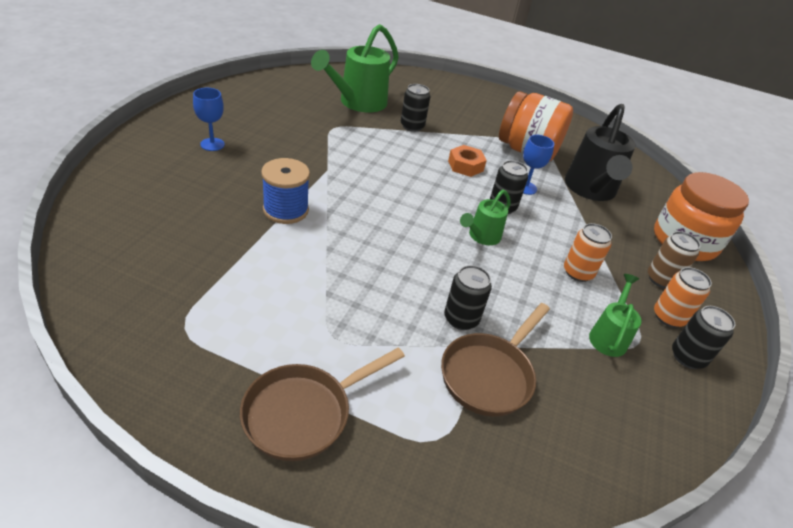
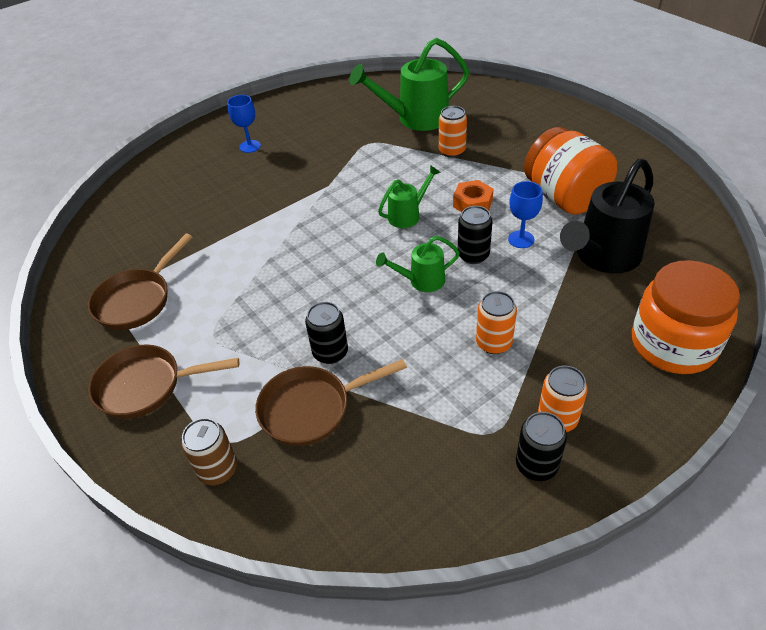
camera: 40 degrees right, 5 degrees up
(212, 325) = (137, 300): none -> brown pan
(286, 210) = (262, 217): blue spool -> none
(412, 126) = (452, 151): black can -> orange can
(609, 336) = (464, 415): green watering can -> green watering can (408, 215)
(661, 279) = (591, 377): brown can -> brown can (218, 469)

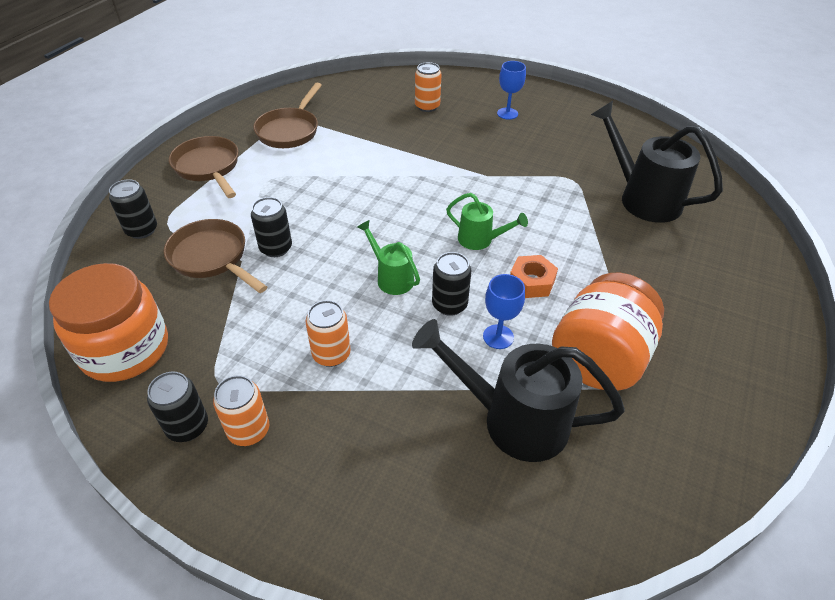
camera: 60 degrees right, 0 degrees up
(137, 300) = (290, 130): brown pan -> brown pan turned 75 degrees counterclockwise
(218, 469) = (142, 230): brown can -> black can
(415, 119) = (642, 198): green watering can -> black watering can
(452, 151) = (609, 241): orange can -> orange can (427, 106)
(673, 344) = (397, 522): orange jar -> orange jar (125, 349)

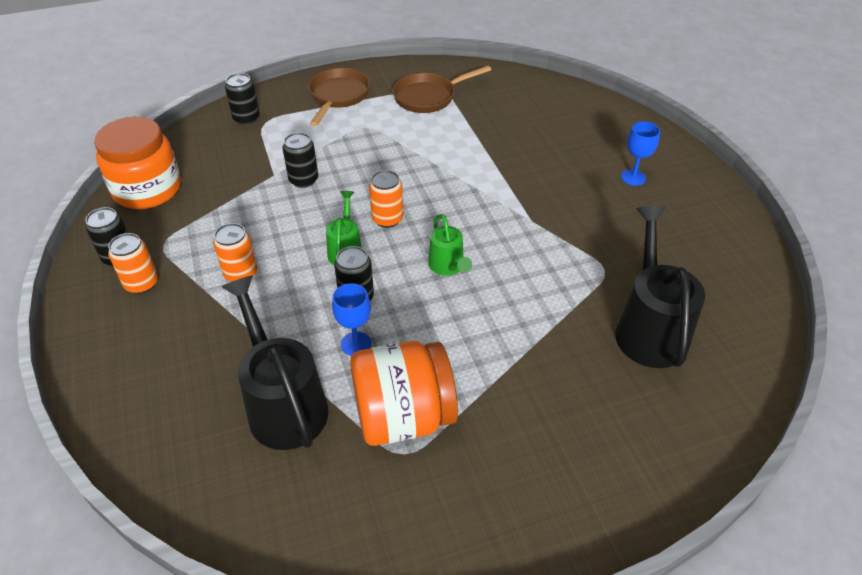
camera: 45 degrees right, 0 degrees up
(212, 258) = (260, 162): brown pan -> none
(427, 106) = (566, 133): orange can -> orange can (387, 219)
(531, 282) = (439, 325): orange nut -> none

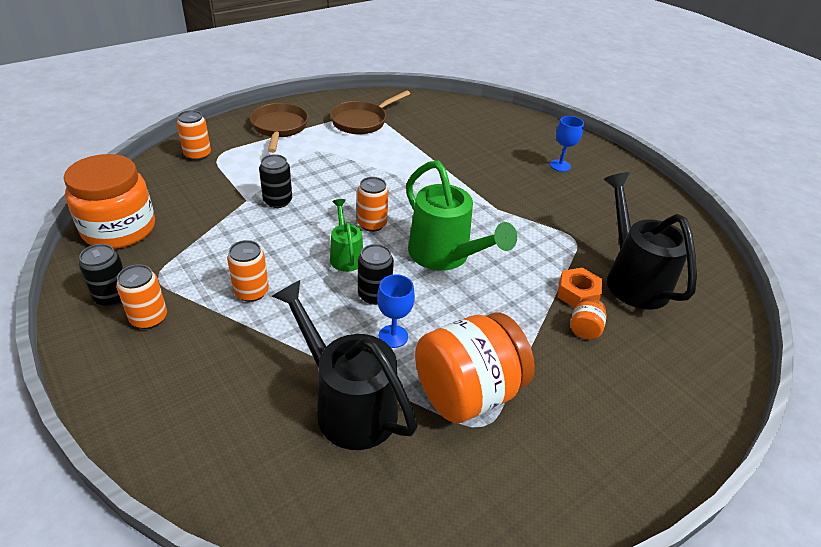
camera: 20 degrees left, 5 degrees down
(246, 118) = (197, 155): black can -> orange can
(448, 267) = (445, 256): green watering can -> green watering can, size x1.86
(562, 375) = (584, 329): none -> orange jar
(575, 333) = (577, 293): none -> orange nut

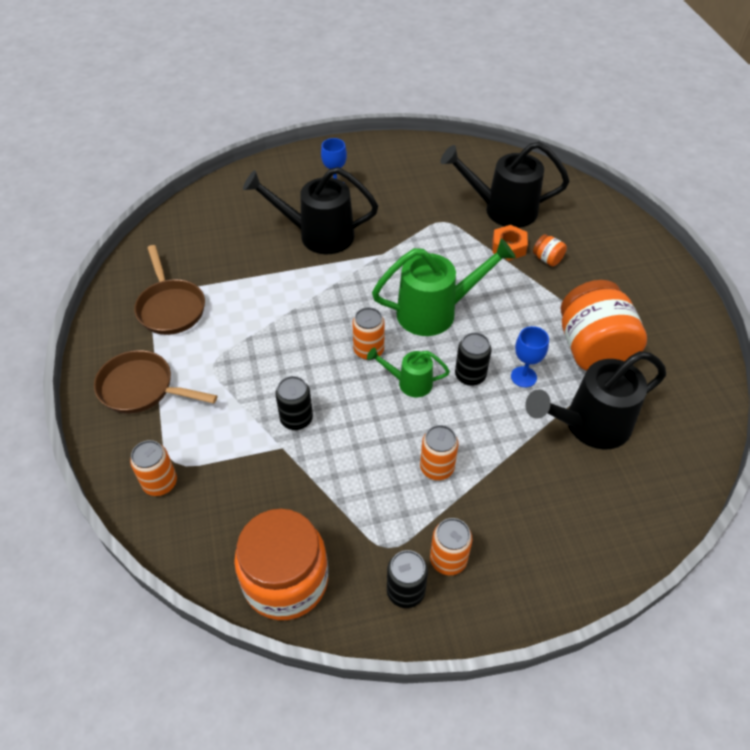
camera: 65 degrees left, 10 degrees up
(491, 169) = (318, 235): none -> black watering can

